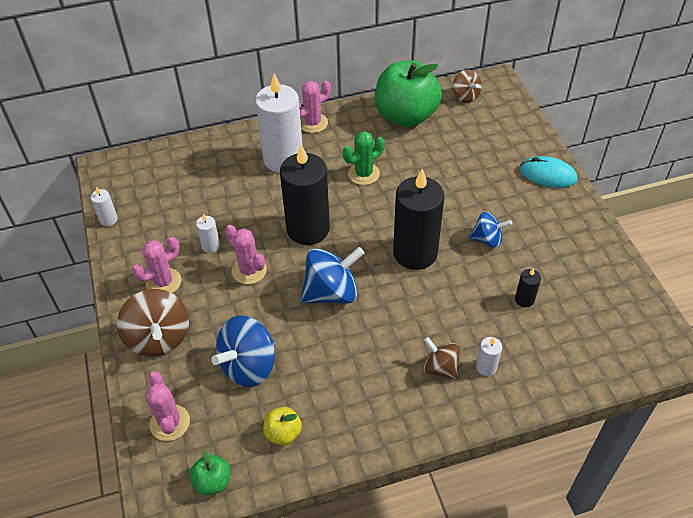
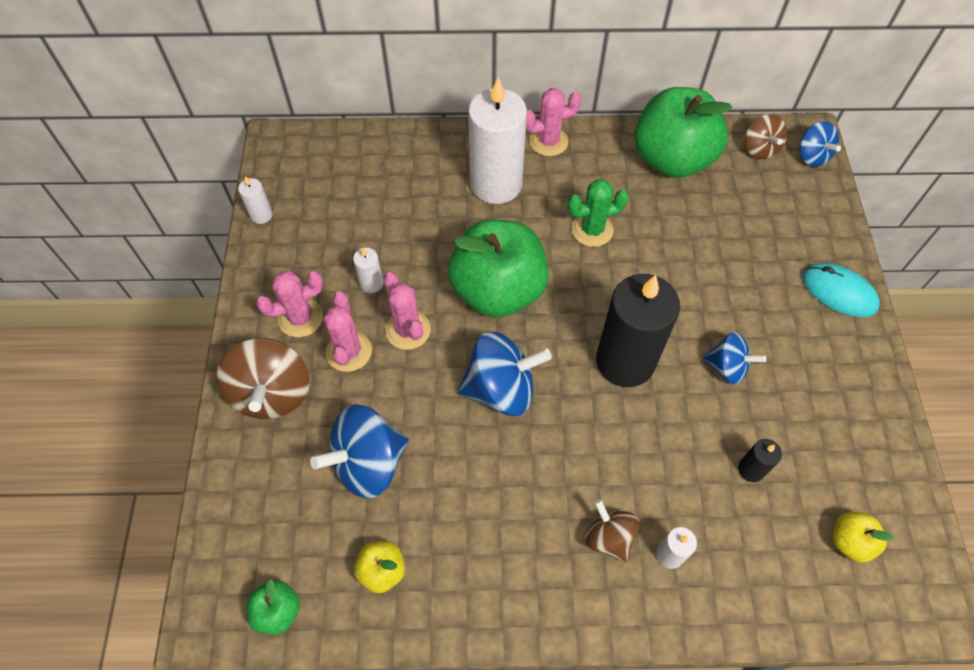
camera: 15 degrees right, 10 degrees up
(170, 423) = (251, 514): pink cactus -> pink cactus (349, 351)
(308, 229) = (498, 290): black candle -> green apple
(502, 93) = (812, 156): none -> blue spinning top
(604, 327) = (850, 541): none -> yellow apple

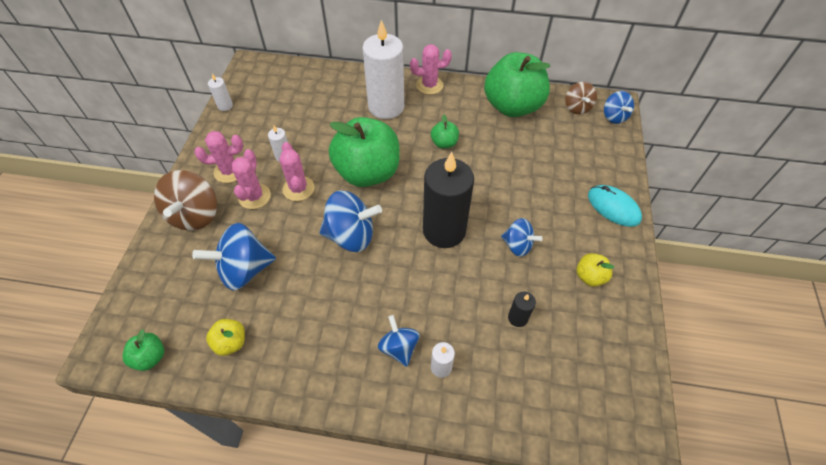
camera: 10 degrees right, 5 degrees down
(592, 230) = (444, 143): green cactus -> green apple
(608, 537) = (399, 347): brown spinning top -> blue spinning top
(850, 541) = (581, 381): yellow apple -> yellow apple (590, 277)

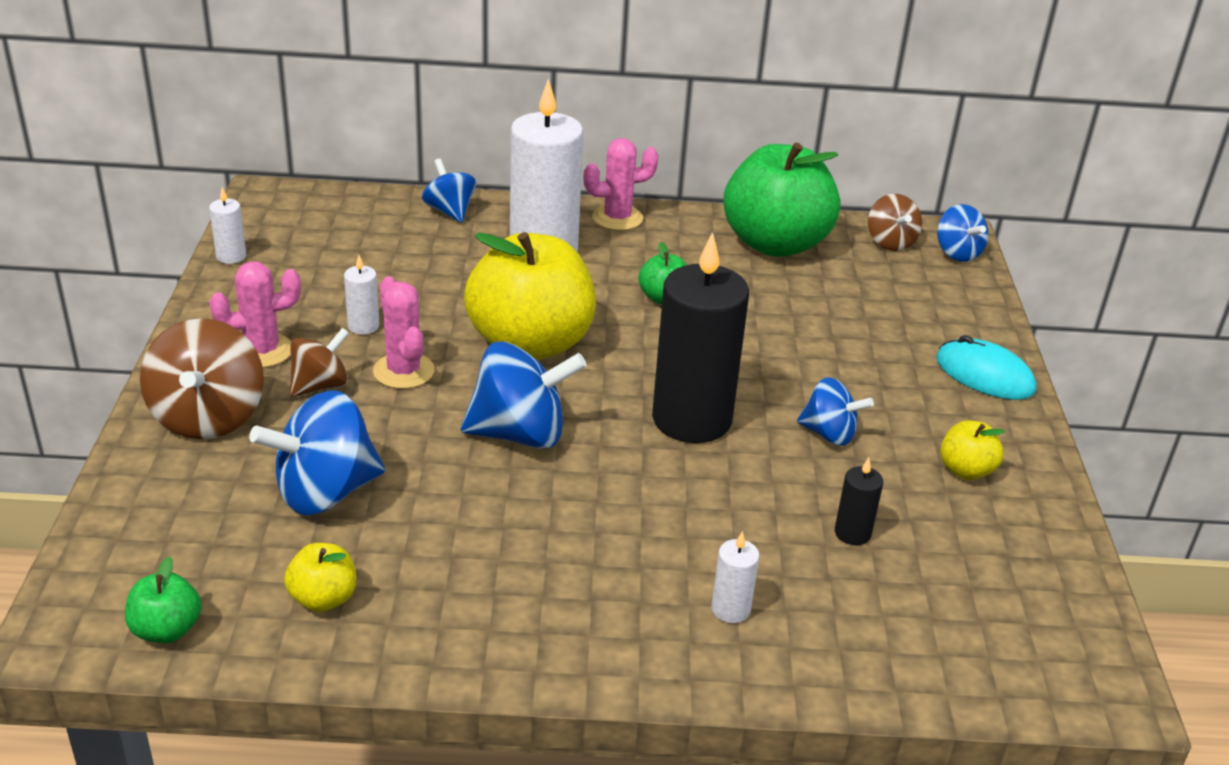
camera: 10 degrees left, 20 degrees down
(254, 196) = (320, 385): pink cactus -> brown spinning top
(367, 172) = (530, 343): green apple -> yellow apple
(399, 347) = (647, 586): blue spinning top -> blue spinning top (450, 211)

